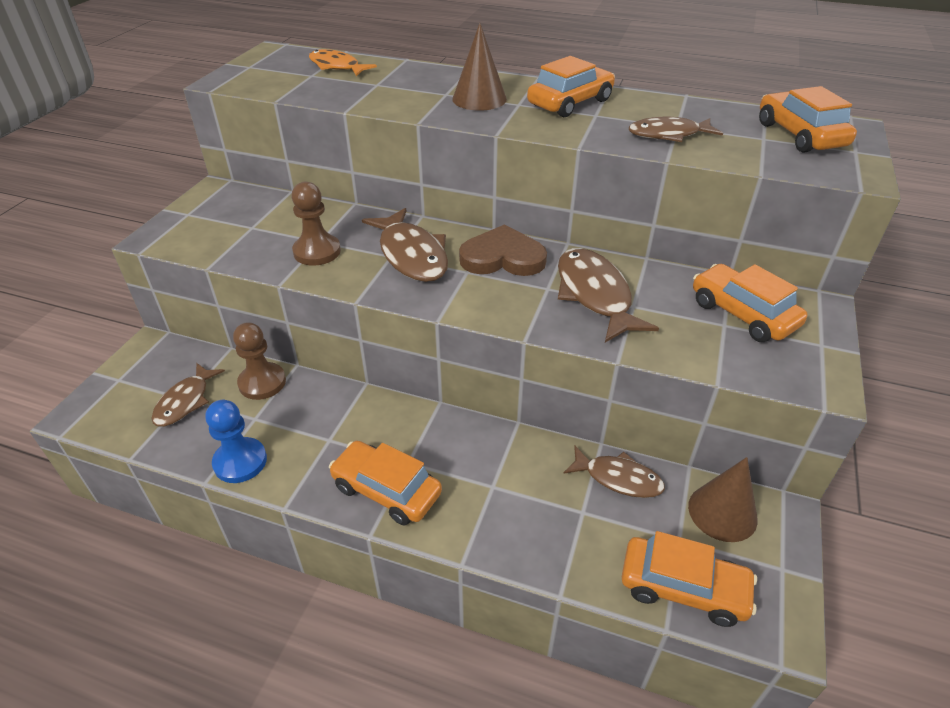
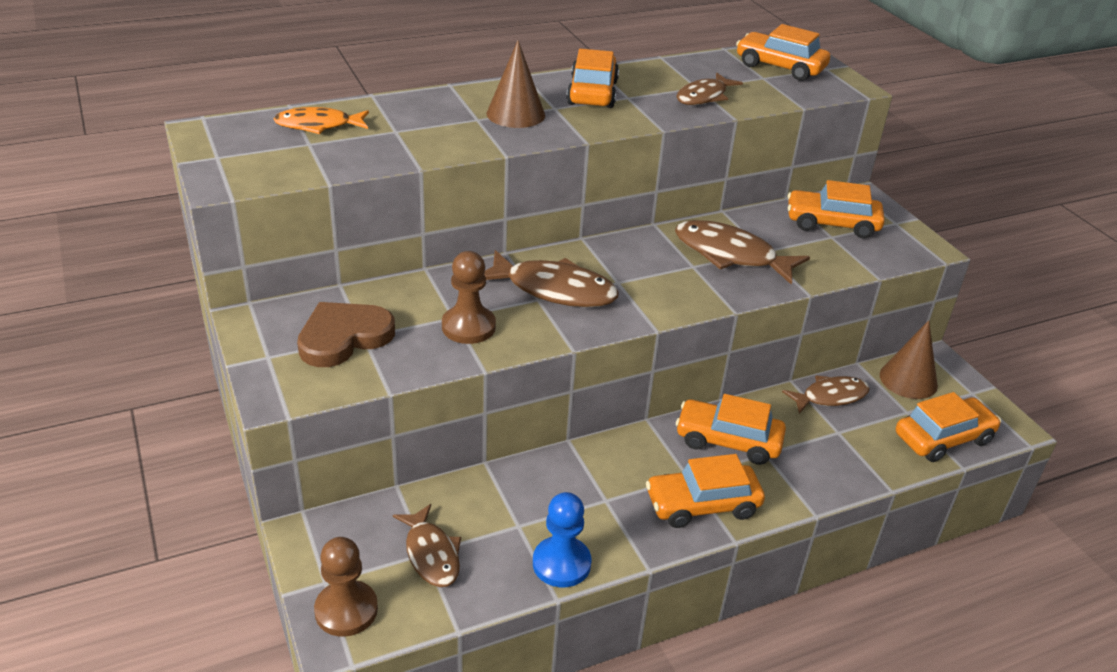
camera: 45 degrees left, 5 degrees down
(262, 382) = (478, 494): brown pawn -> brown pawn (346, 610)
(476, 456) = (728, 441): none -> orange car
(502, 257) = (627, 258): brown heart -> brown heart (344, 337)

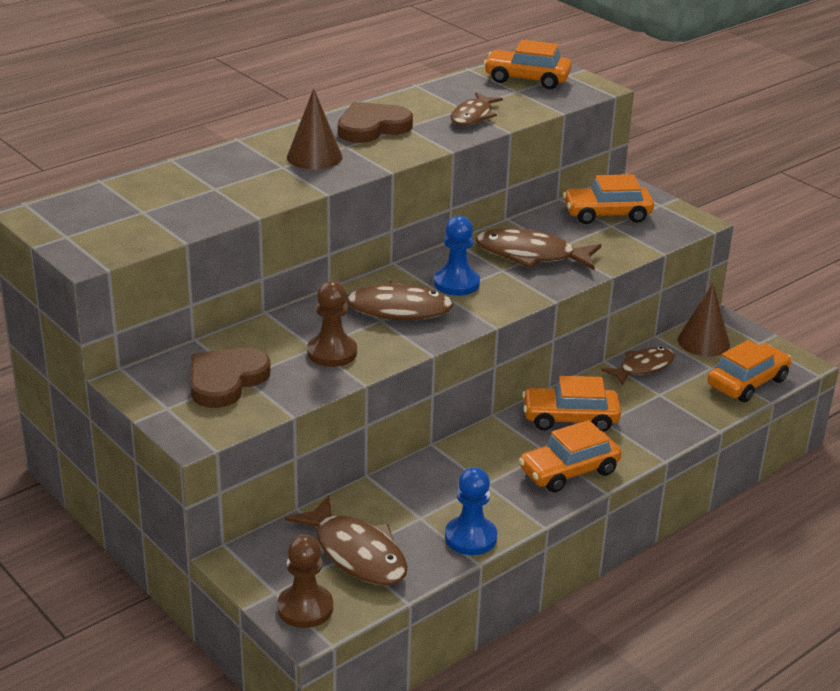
camera: 15 degrees left, 5 degrees down
(318, 125) = (140, 194): orange fish -> none
(431, 554) = (356, 553): brown fish -> brown fish, size x1.52
(592, 93) = (372, 127): orange car -> brown heart
(637, 272) = (456, 283): none -> blue pawn

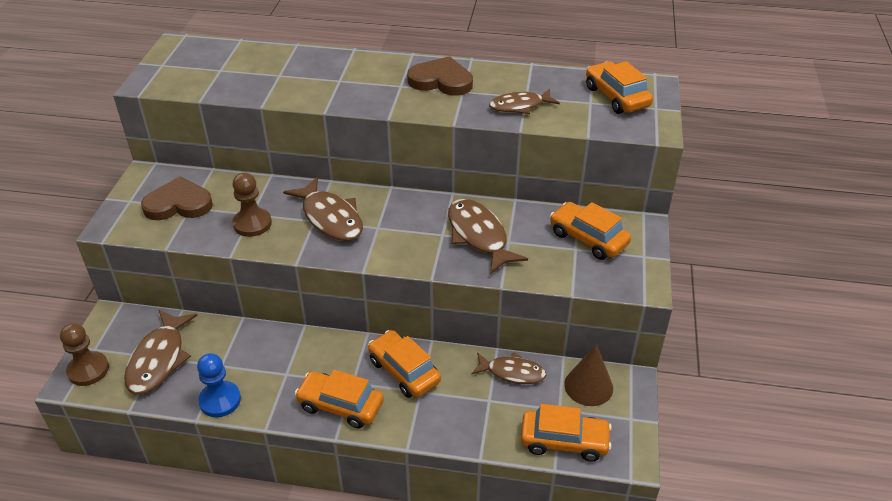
camera: 50 degrees right, 10 degrees up
(314, 157) = (368, 83): brown cone -> none
(456, 283) = (397, 225): blue pawn -> none

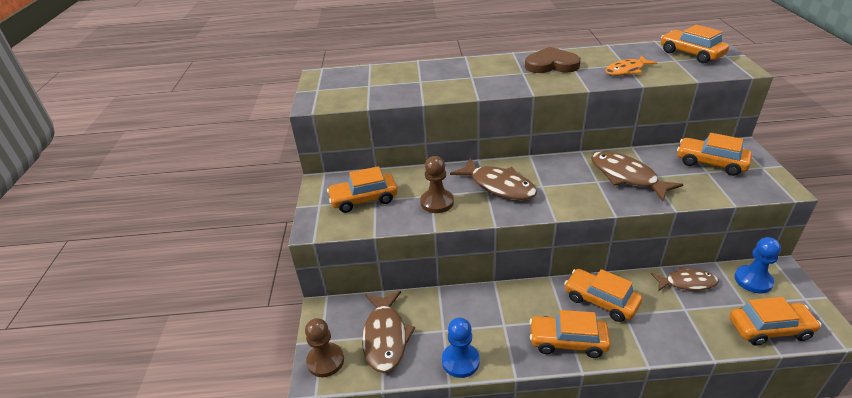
camera: 10 degrees left, 5 degrees down
(178, 204) = (364, 199): brown heart -> orange car
(520, 106) = (626, 70): brown fish -> orange fish
(588, 386) = (753, 280): brown cone -> blue pawn

